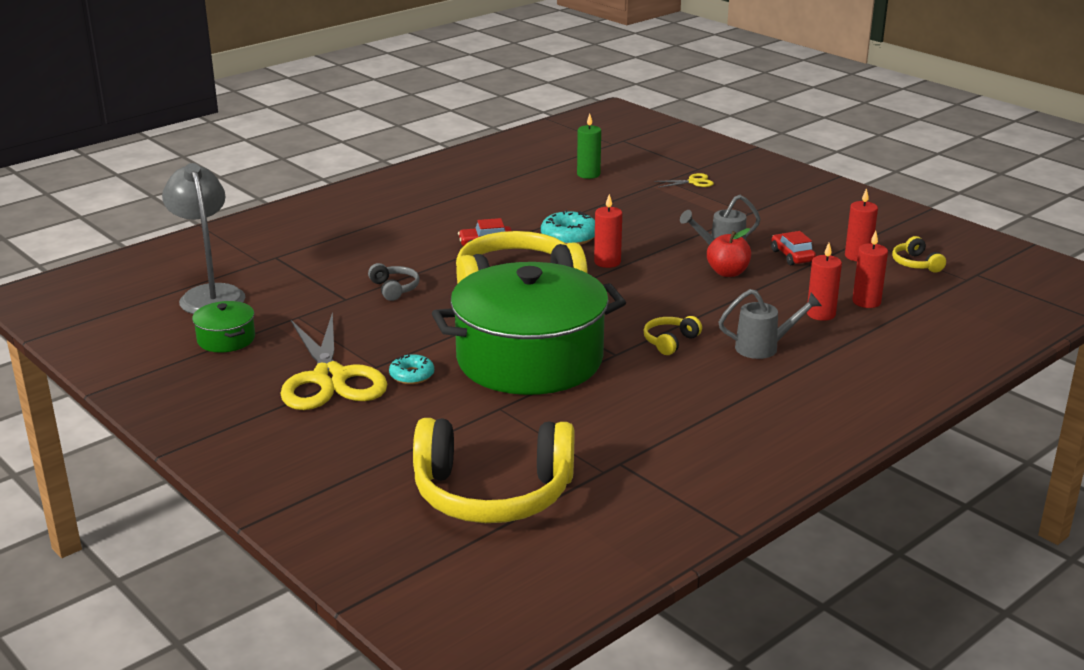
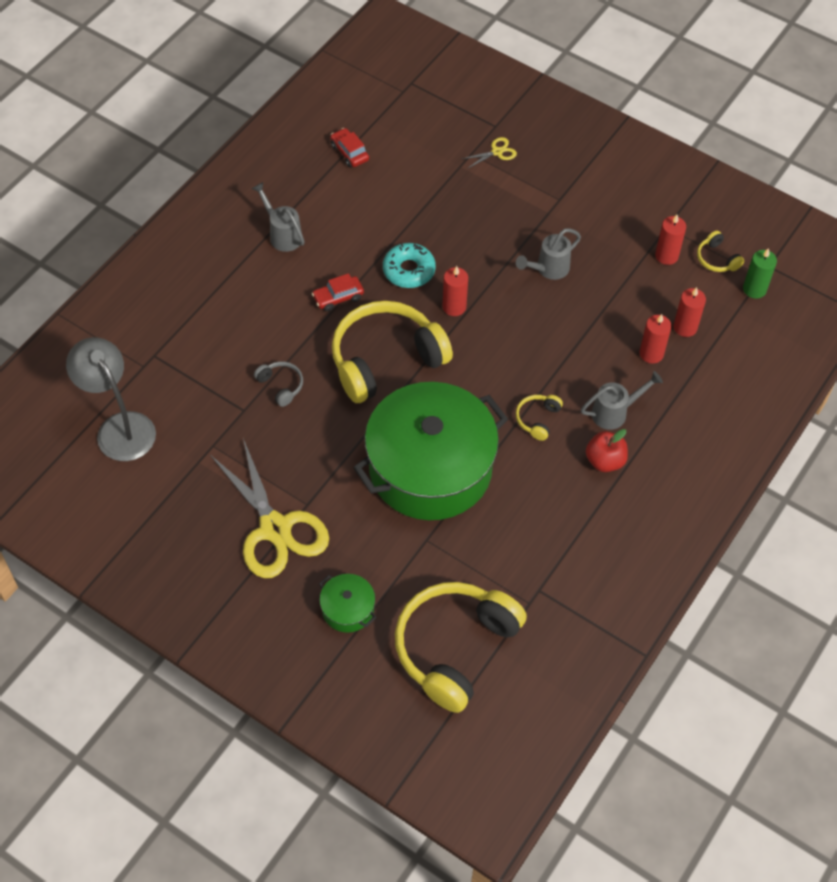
camera: 15 degrees left, 30 degrees up
(226, 339) = (164, 492): green pot -> green pot (348, 609)
(412, 375) = (341, 510): turquoise donut -> none
(450, 205) = (282, 234): none -> grey watering can
(492, 494) = (454, 648): yellow headphones -> yellow headphones turned 135 degrees clockwise
(588, 174) = (395, 155): green candle -> green candle (754, 289)
(728, 273) = (562, 304): red apple -> red apple (605, 461)
(792, 256) = (611, 266): red car -> red car (349, 152)

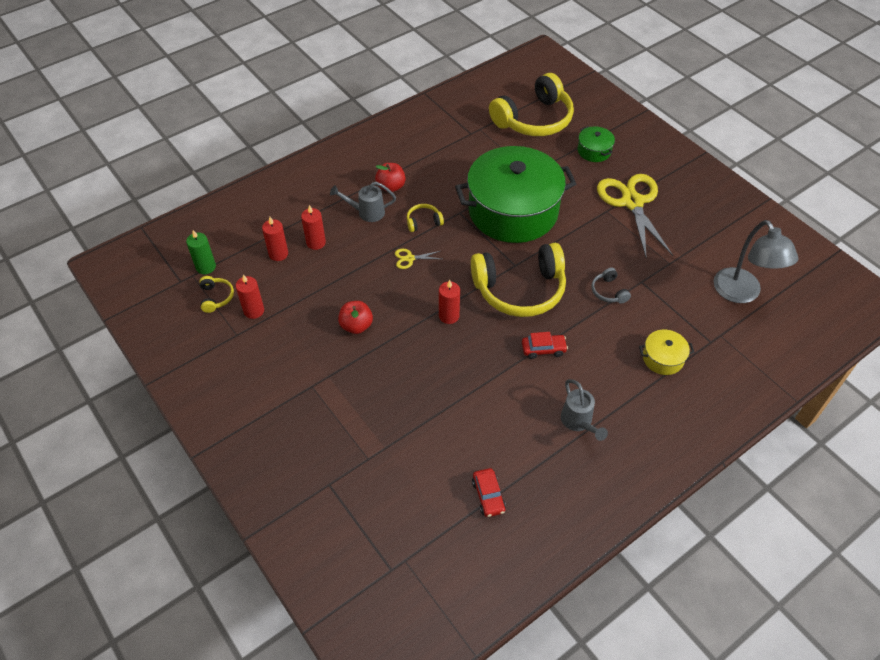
camera: 160 degrees left, 5 degrees down
(206, 322) = (663, 358): none -> yellow pot
(409, 270) = (474, 356): turquoise donut -> none
(497, 152) = (342, 453): yellow scissors -> yellow scissors (410, 258)
(537, 419) = (423, 222): yellow headphones -> yellow headphones turned 150 degrees counterclockwise
(548, 269) = (356, 326): grey watering can -> red apple

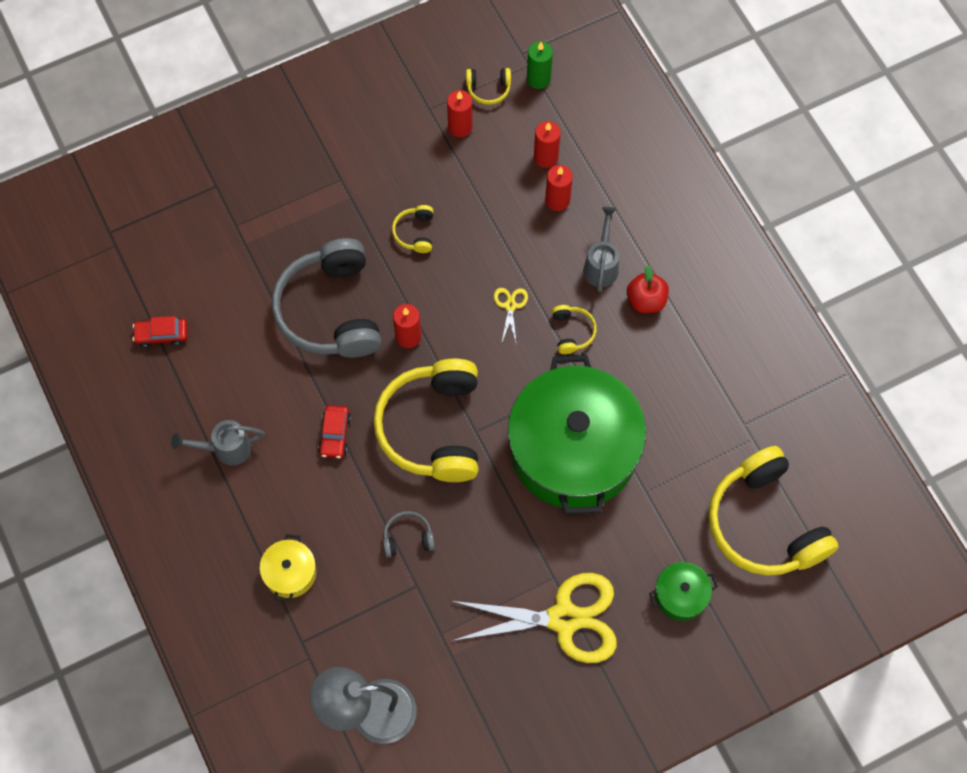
camera: 100 degrees right, 15 degrees up
(356, 326) = (415, 233): red apple -> yellow headphones
(437, 371) = (330, 310): none -> grey headphones

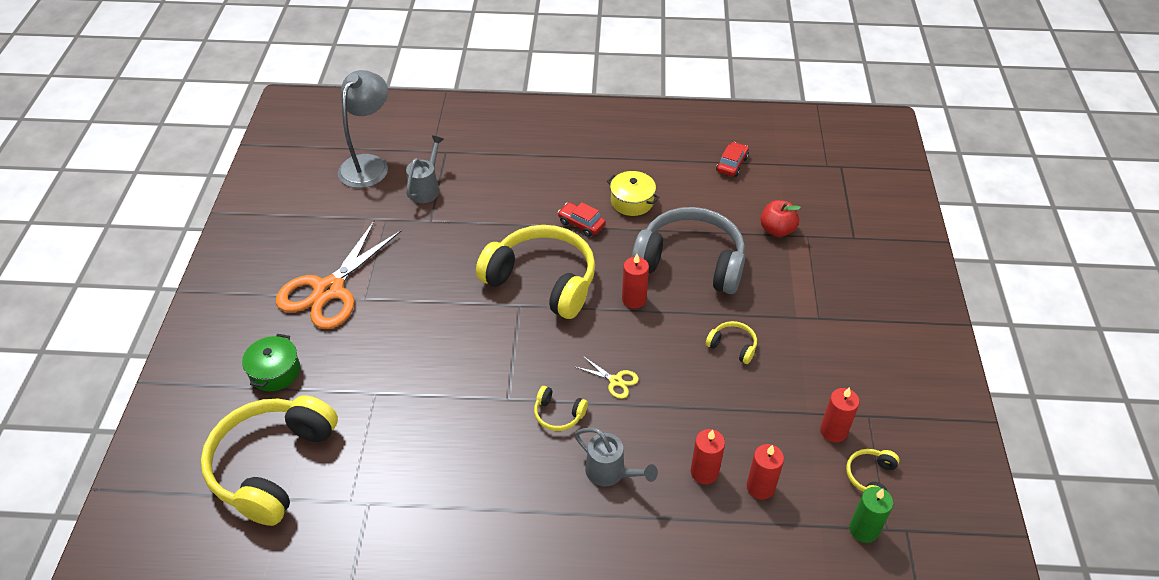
camera: 120 degrees right, 20 degrees down
(226, 449) = (615, 165): grey watering can -> grey watering can (426, 188)
(290, 573) = (497, 163): yellow pot -> yellow pot (632, 201)
(408, 537) = (469, 231): grey headphones -> none
(564, 619) = (329, 290): yellow scissors -> orange scissors
(573, 450) = (451, 361): green pot -> none
(646, 300) = (548, 490): red apple -> red apple (777, 230)
(764, 524) = (272, 465): yellow headphones -> yellow headphones turned 75 degrees counterclockwise

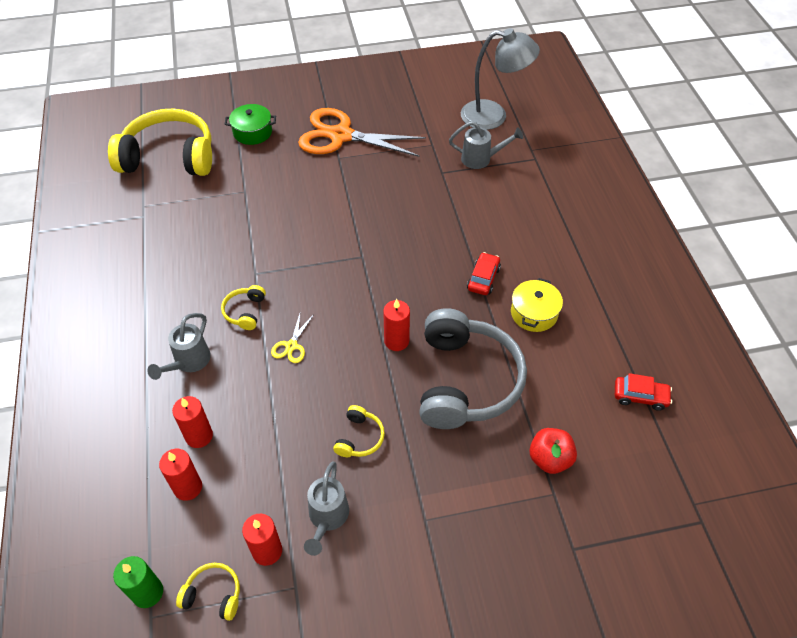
camera: 75 degrees right, 5 degrees up
(542, 280) = (397, 266): yellow headphones -> none
(808, 383) = (327, 518): none -> grey watering can

